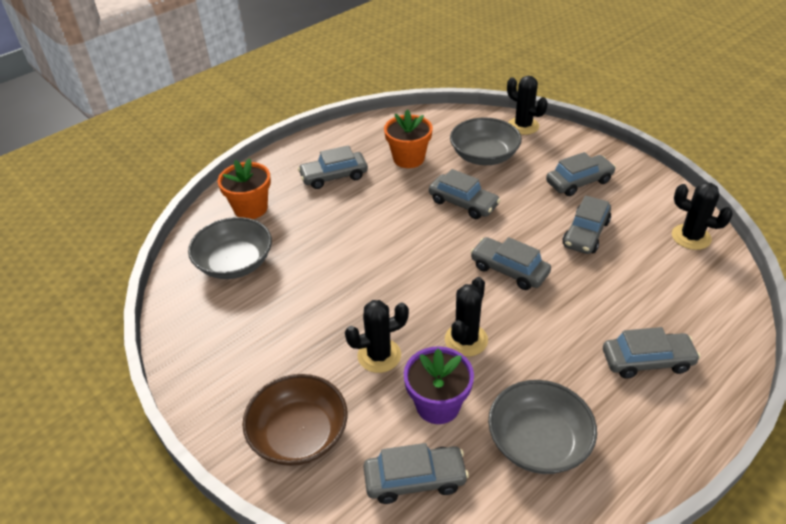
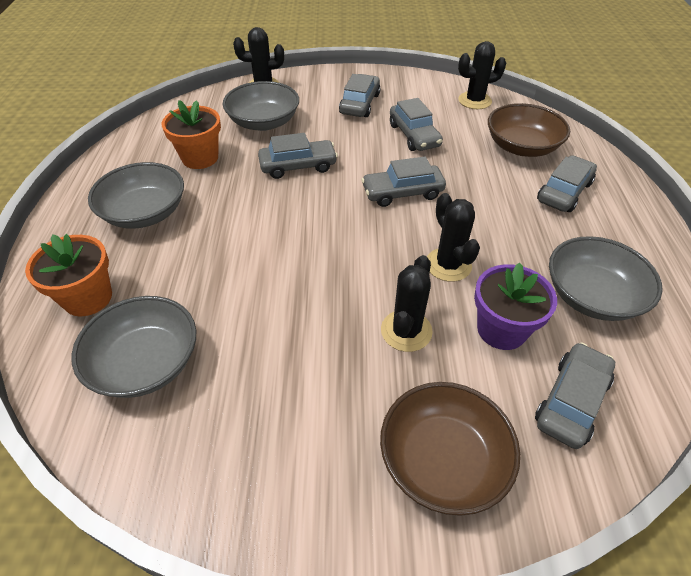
camera: 50 degrees left, 5 degrees up
(334, 176) = (145, 213): grey car -> grey bowl
(670, 302) = (521, 147): none -> brown bowl

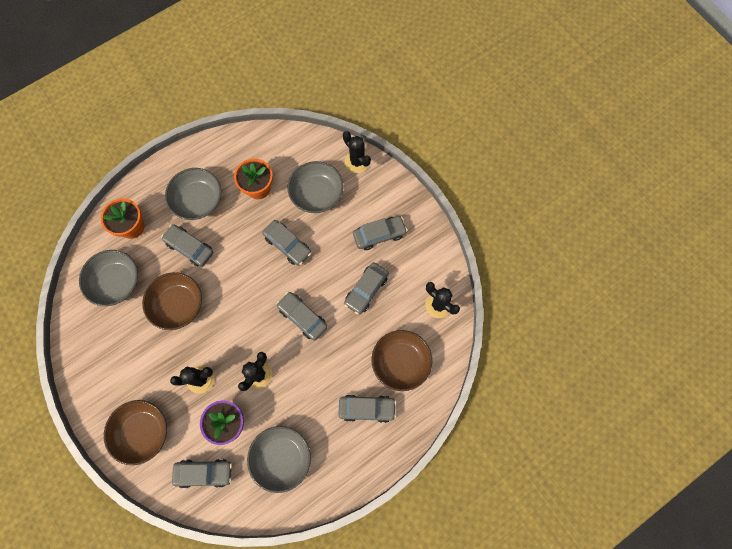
camera: 55 degrees right, 25 degrees up
(197, 250) = (189, 247): none -> grey car
(265, 302) = (178, 304): none -> brown bowl

